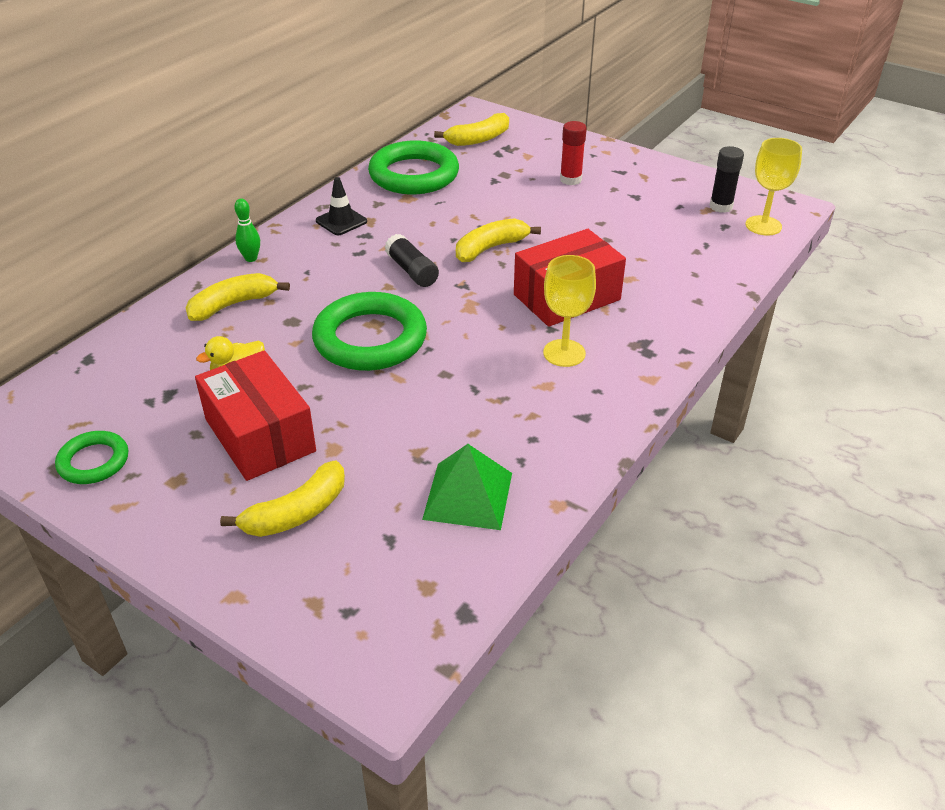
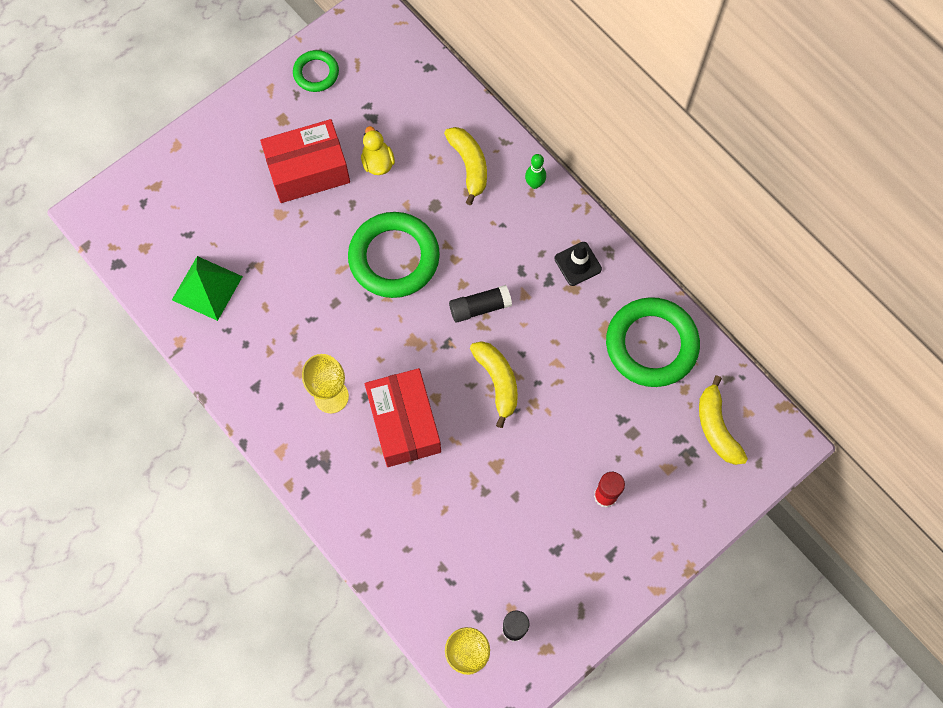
camera: 105 degrees right, 30 degrees up
(297, 512) = (229, 185): yellow banana -> none

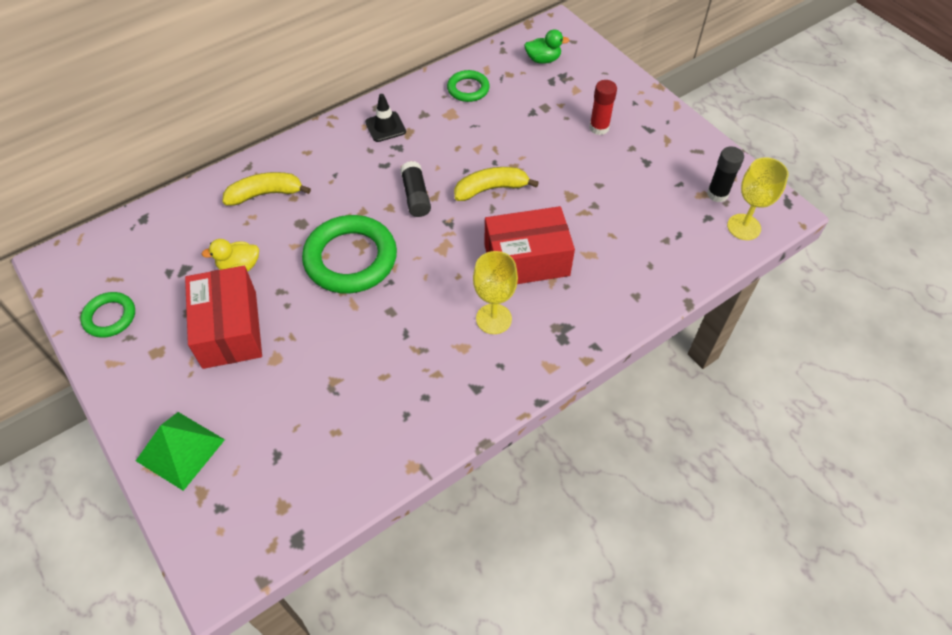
camera: 85 degrees left, 15 degrees down
(207, 288) = (350, 435): green pyramid -> green pyramid (180, 450)
(534, 184) = (299, 149): green bowling pin -> none
(651, 344) = (468, 89): green ring -> green ring, size x0.53
(716, 427) = (543, 60): yellow banana -> green duck

